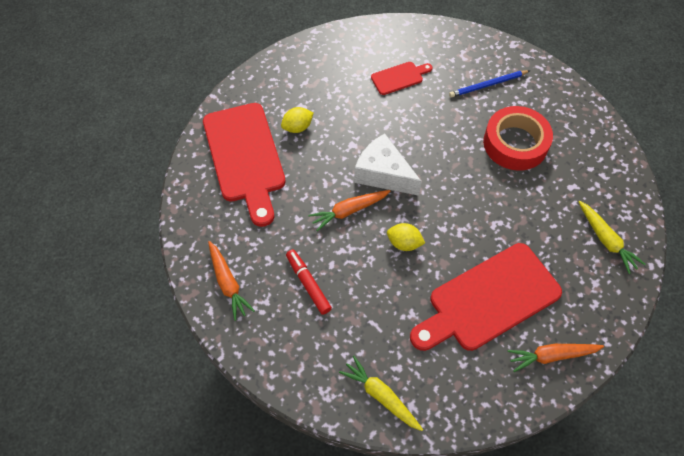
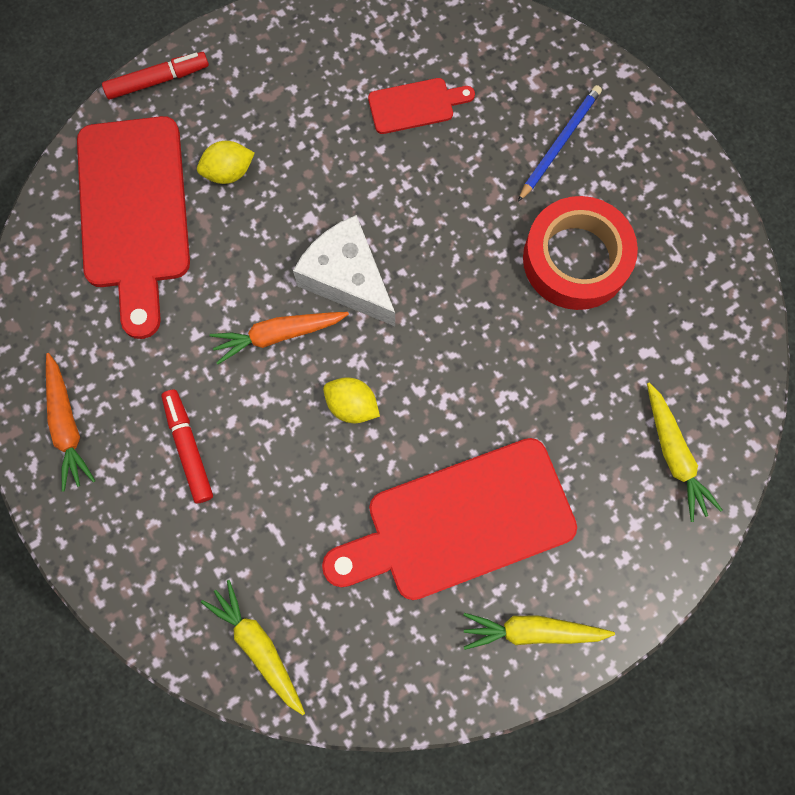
camera: 10 degrees right, 15 degrees up
(244, 85) = (158, 80): none -> red marker
(488, 85) = (559, 143): blue pencil -> blue pencil turned 135 degrees clockwise
(551, 356) = (532, 631): orange carrot -> yellow carrot

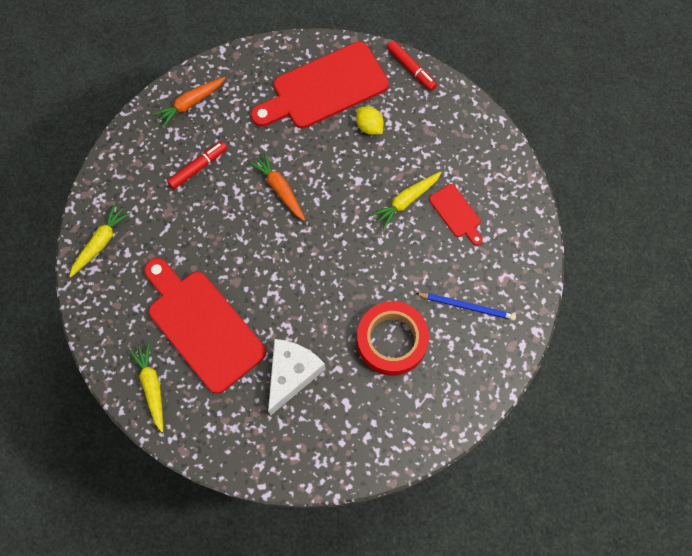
camera: 70 degrees right, 5 degrees down
(347, 279) = (328, 214): white cheese -> white cheese (292, 374)
(352, 405) = (252, 243): yellow lemon -> none
(674, 455) = (285, 439): yellow carrot -> yellow carrot (406, 201)

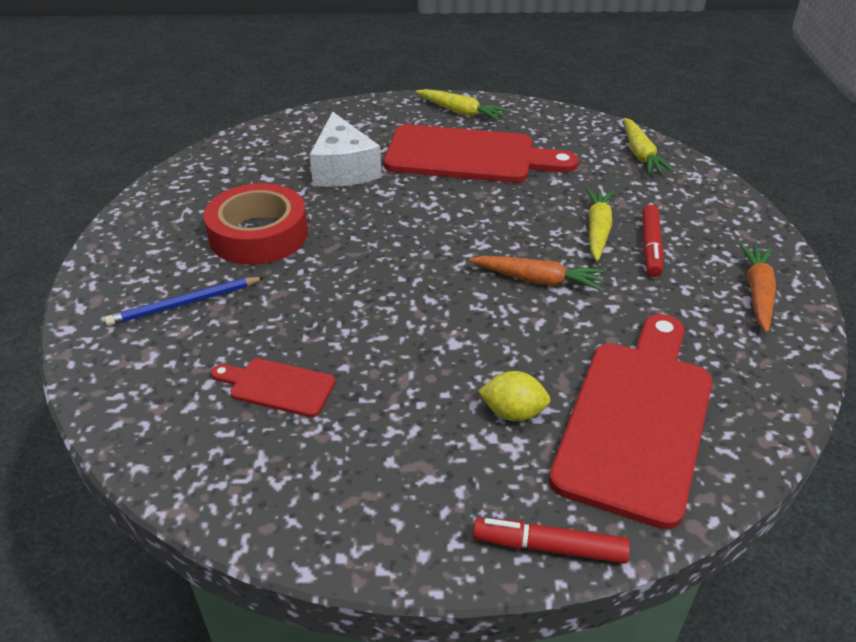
camera: 140 degrees right, 30 degrees down
(406, 201) = (364, 359): yellow carrot -> yellow carrot (597, 230)

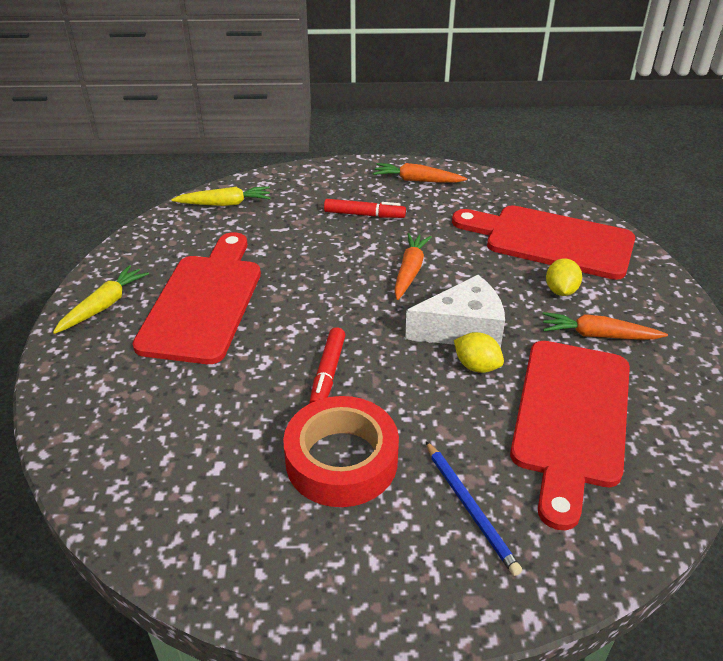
camera: 90 degrees left, 0 degrees up
(277, 387) = (570, 418): red cutting board -> red cutting board, size x2.13
(343, 169) = (211, 397): white cheese -> white cheese (462, 329)
(368, 322) = (476, 366): none -> yellow lemon
(418, 436) = (598, 335): none -> orange carrot
(549, 547) = (665, 282): red marker -> red marker (328, 373)
(597, 230) = (340, 236): yellow carrot -> none

